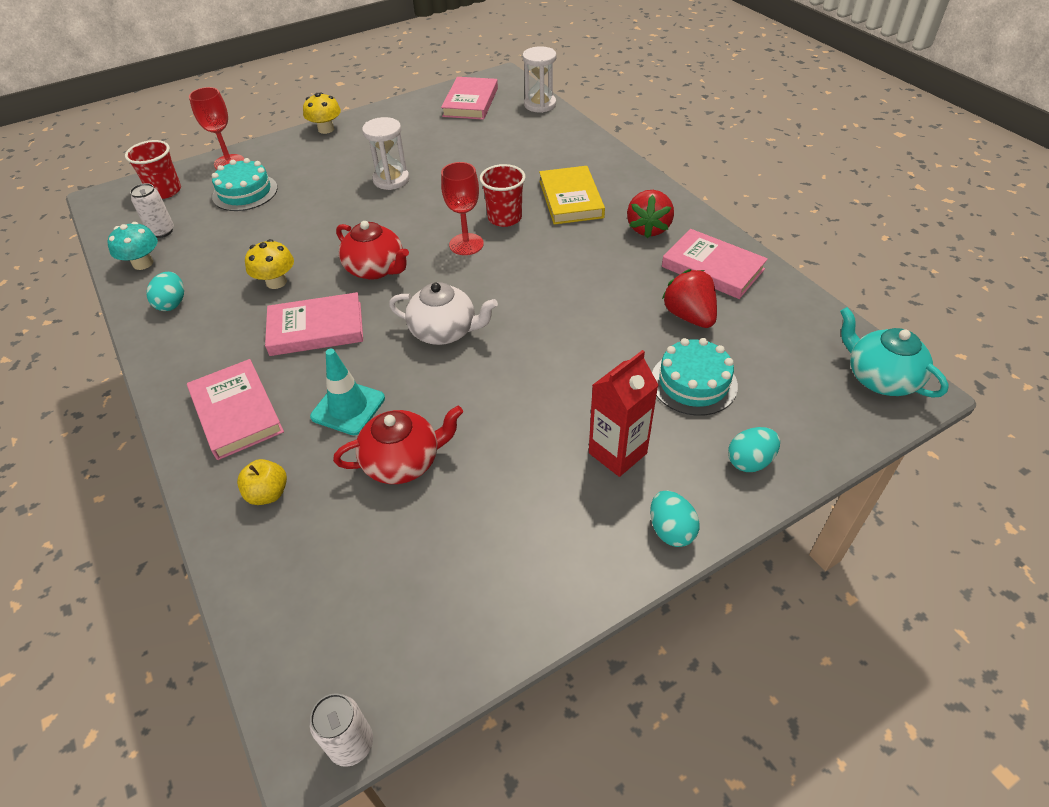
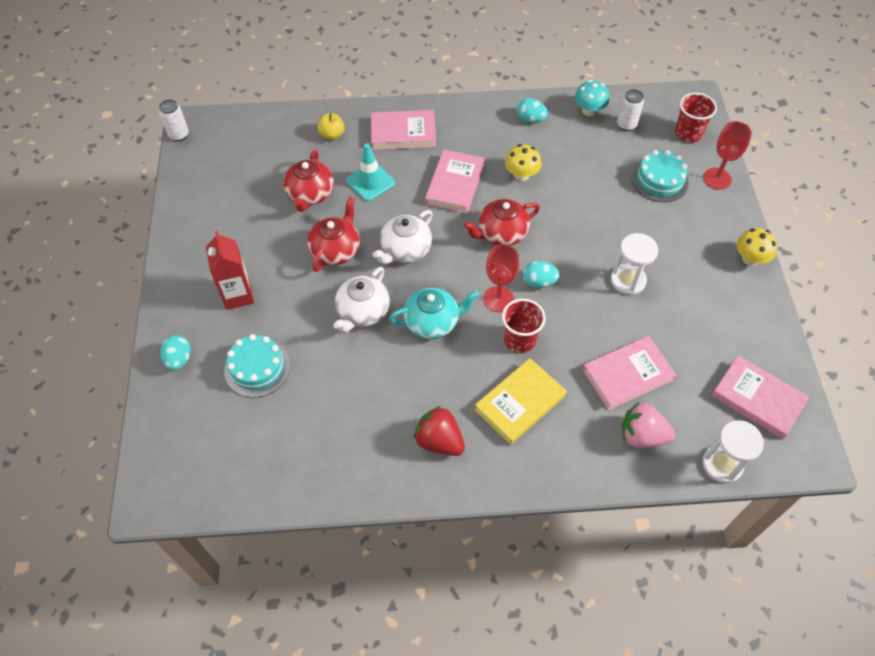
camera: 115 degrees right, 10 degrees up
(483, 391) = (336, 250): none -> red teapot
(546, 138) = (642, 435): none -> pink strawberry
(554, 330) = (362, 312): none -> white teapot
(570, 199) = (519, 403): yellow book -> yellow book turned 60 degrees counterclockwise
(671, 530) = (172, 293): turquoise egg -> turquoise egg (539, 282)
(689, 316) = (317, 405): red strawberry -> none
(712, 268) = (357, 458): pink book -> pink book (627, 375)
(880, 378) = (172, 489): turquoise teapot -> turquoise teapot (432, 322)

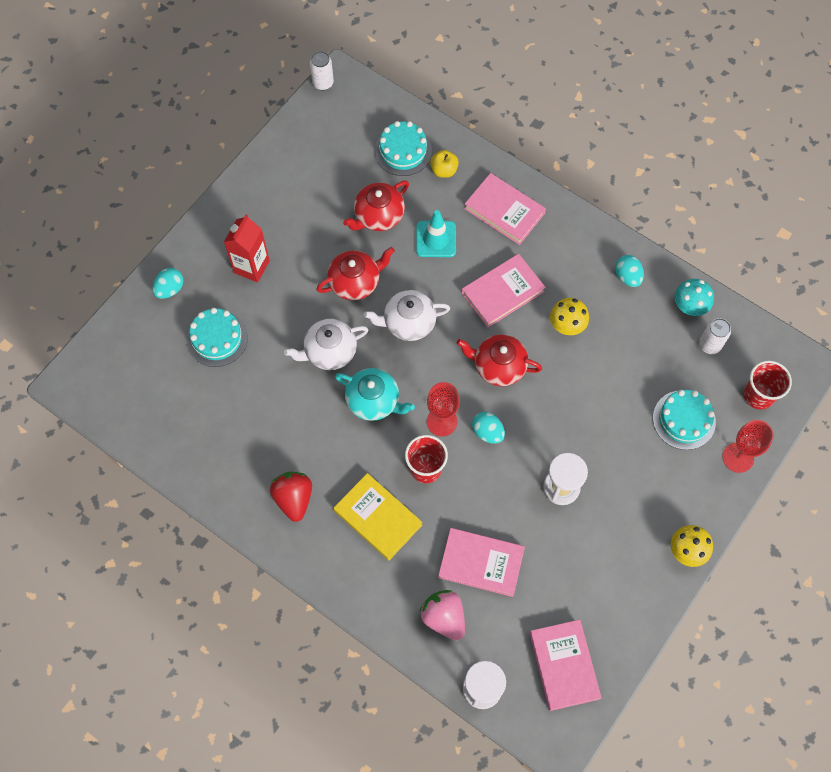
camera: 40 degrees right, 10 degrees up
(288, 141) = (403, 151): none -> turquoise cake
(519, 403) = (378, 518): yellow book -> yellow book turned 45 degrees clockwise

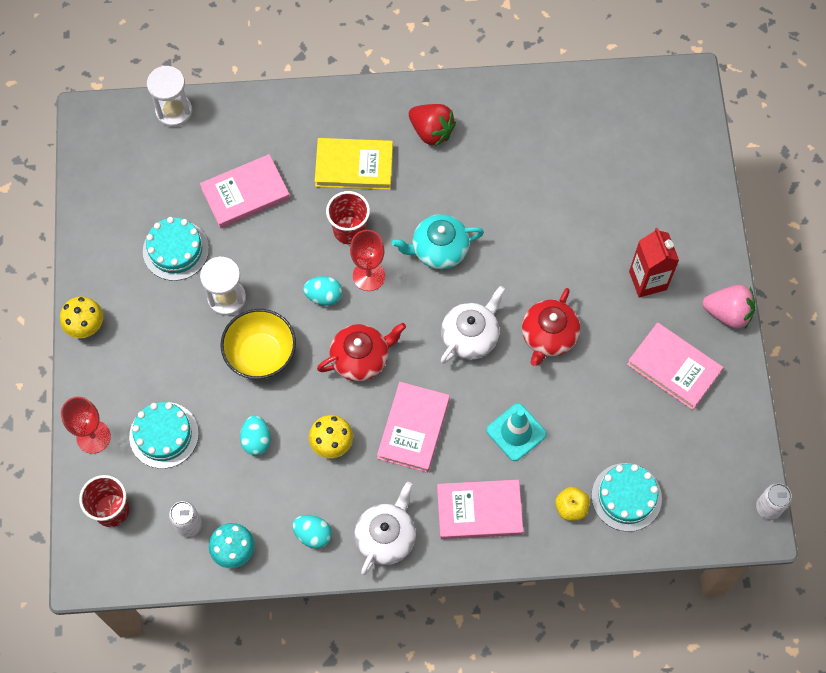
camera: 140 degrees right, 0 degrees up
(170, 289) = (693, 209): turquoise egg -> turquoise egg (256, 440)
(217, 338) = (613, 201): turquoise cake -> turquoise cake (175, 250)
(329, 351) = (512, 261): white teapot -> white teapot (386, 537)
(378, 216) = (587, 413): red teapot -> none
(444, 617) = (242, 136): pink strawberry -> pink strawberry (728, 313)
(564, 665) = (124, 170): pink book -> pink book (673, 368)
(568, 424) = (261, 354): none -> yellow bowl

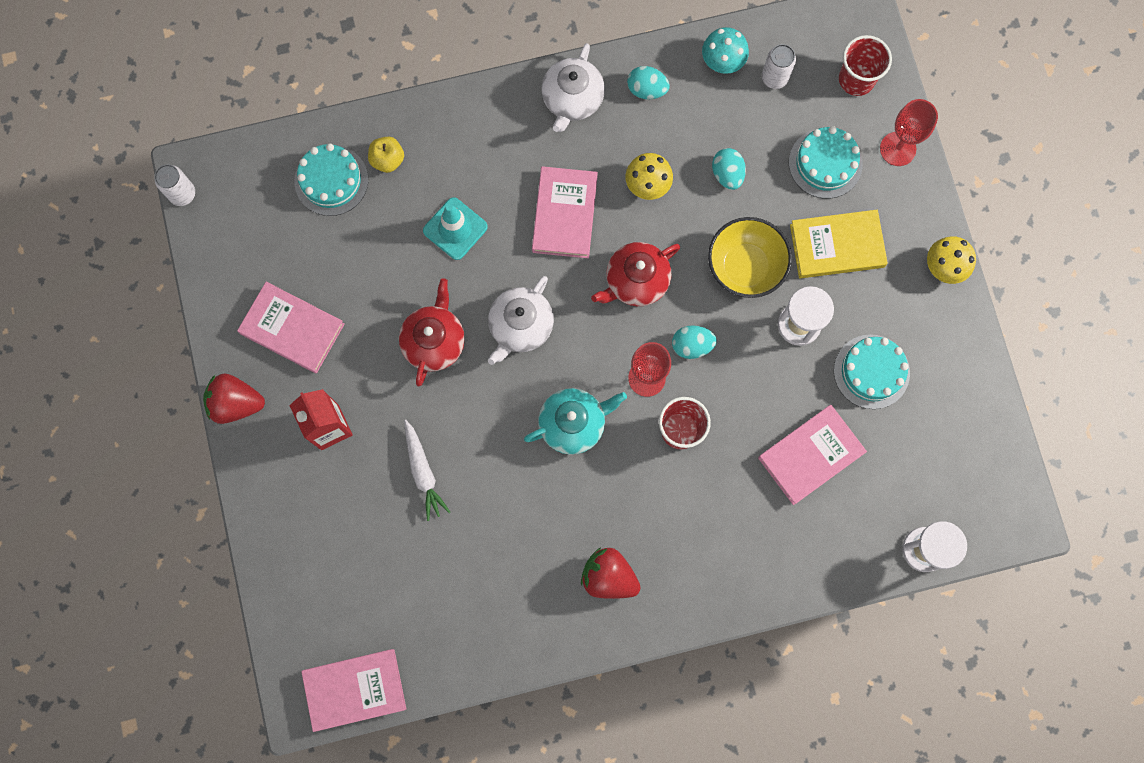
camera: 170 degrees right, 10 degrees up
(354, 166) = (692, 513): yellow book -> yellow book (837, 246)
(479, 511) = (482, 141): pink book -> pink book (355, 689)
(571, 232) = (423, 472): none -> white carrot
(728, 313) = (236, 403): pink strawberry -> red strawberry

